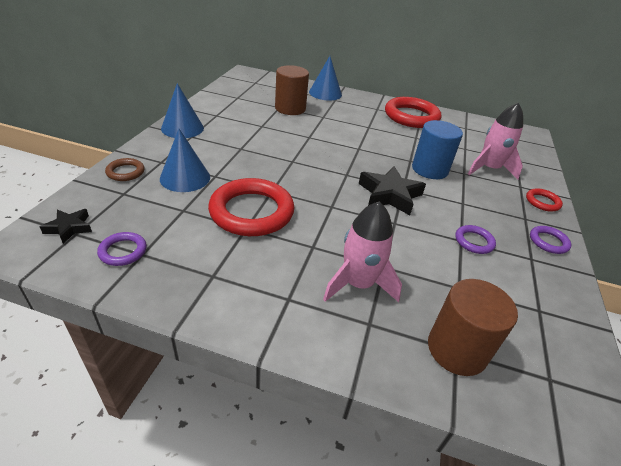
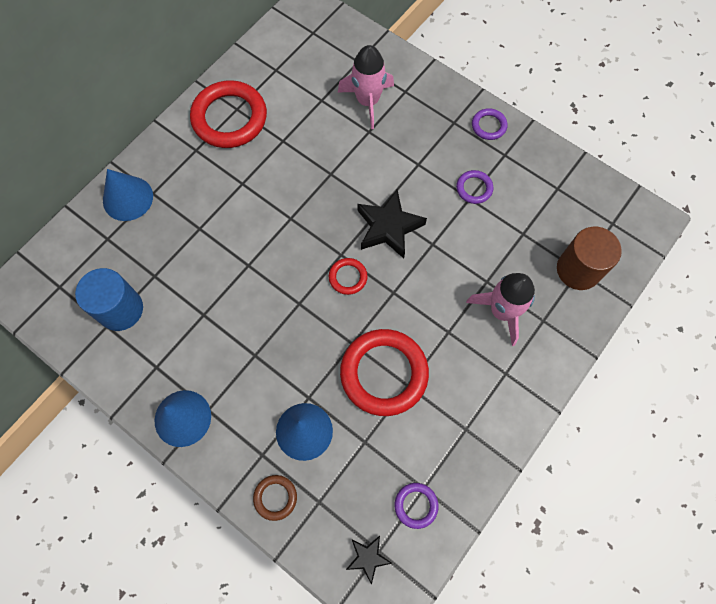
camera: 65 degrees left, 30 degrees up
(290, 108) = (163, 263): brown cylinder -> none
(429, 169) = (353, 163): blue cylinder -> blue cylinder (120, 309)
(542, 202) = (434, 89): red ring -> red ring (348, 277)

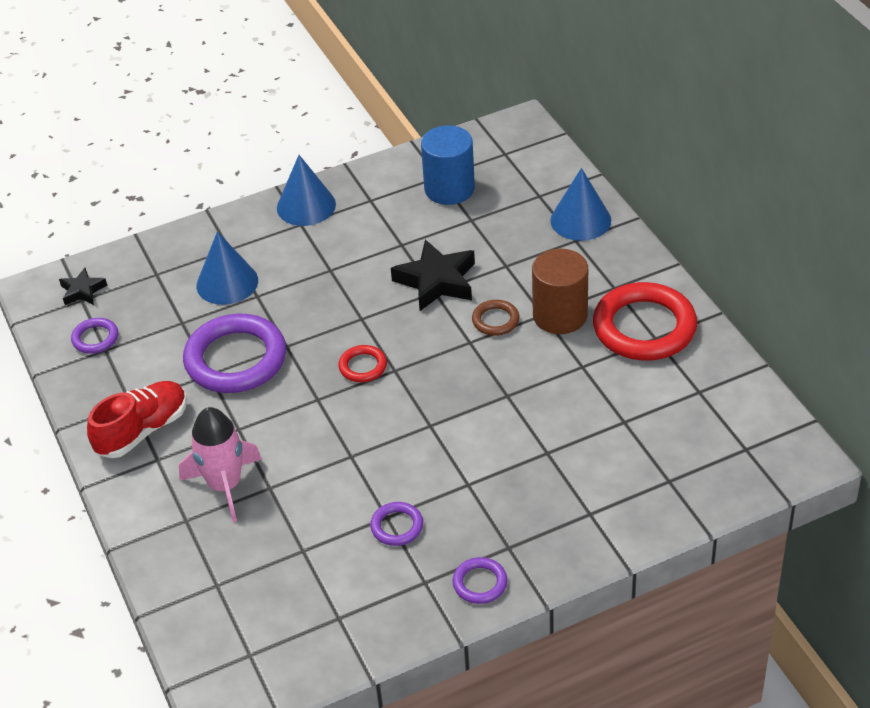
camera: 120 degrees right, 25 degrees down
(275, 497) = (184, 247): brown ring -> brown ring (495, 320)
(367, 101) = (595, 467): pink rocket -> none
(384, 373) = (236, 359): red ring -> purple ring
(388, 227) = (399, 423): black star -> black star (436, 281)
(487, 401) = (142, 431): none -> red shoe
(578, 270) = (218, 584): brown cylinder -> brown cylinder (560, 315)

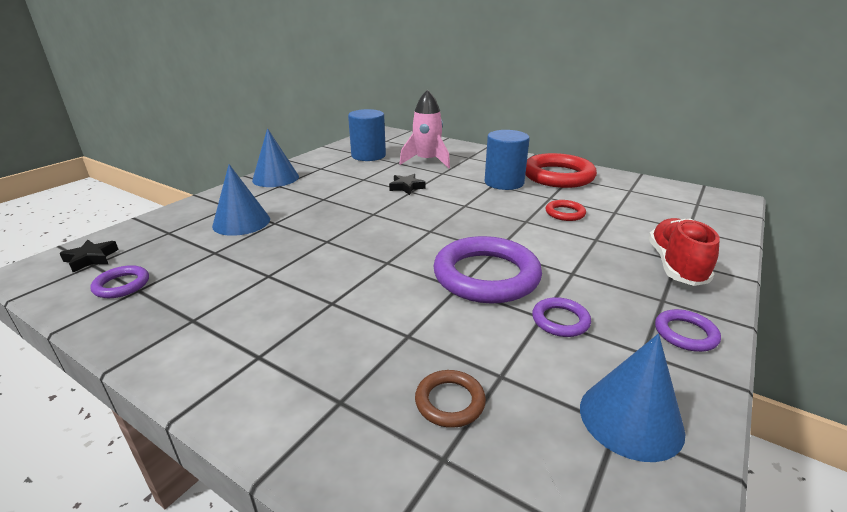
camera: 35 degrees left, 15 degrees down
(142, 431) = (222, 338): red shoe -> red shoe (675, 265)
(225, 485) = (359, 351): pink rocket -> pink rocket (427, 161)
(236, 359) = (287, 260): purple ring -> purple ring (486, 276)
(363, 366) = (403, 235): red ring -> red ring (565, 213)
(436, 281) = (406, 187): black star -> black star, size x0.55
(495, 320) = (468, 193): brown ring -> brown ring (450, 401)
(560, 315) = (504, 182): brown cylinder -> blue cylinder
(580, 220) = (461, 151): blue cone -> blue cone (630, 418)

